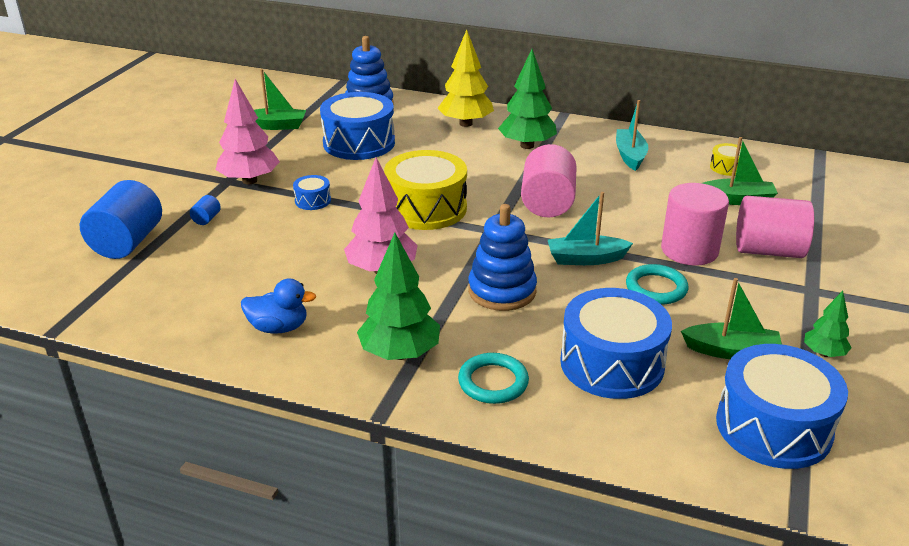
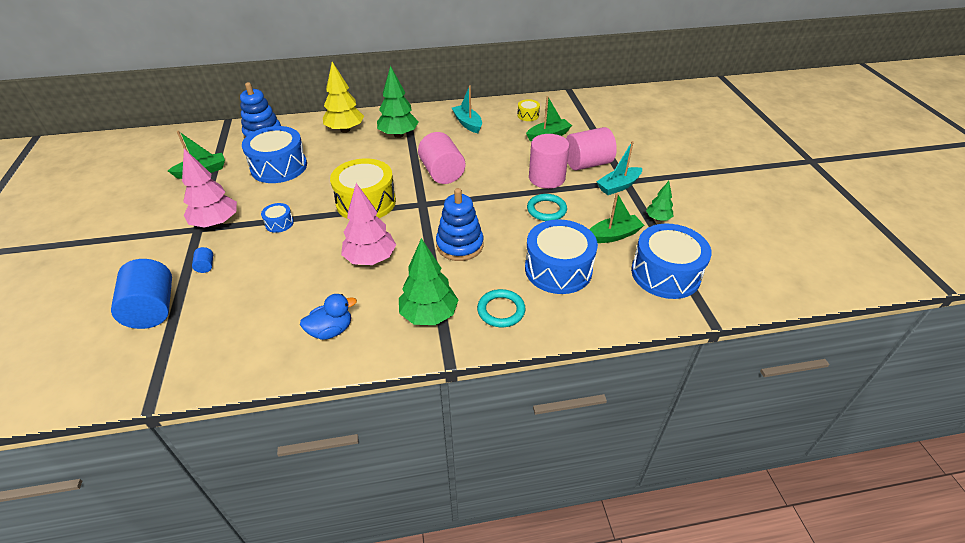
camera: 30 degrees left, 10 degrees up
(585, 259) = (493, 204): turquoise boat -> turquoise boat (618, 186)

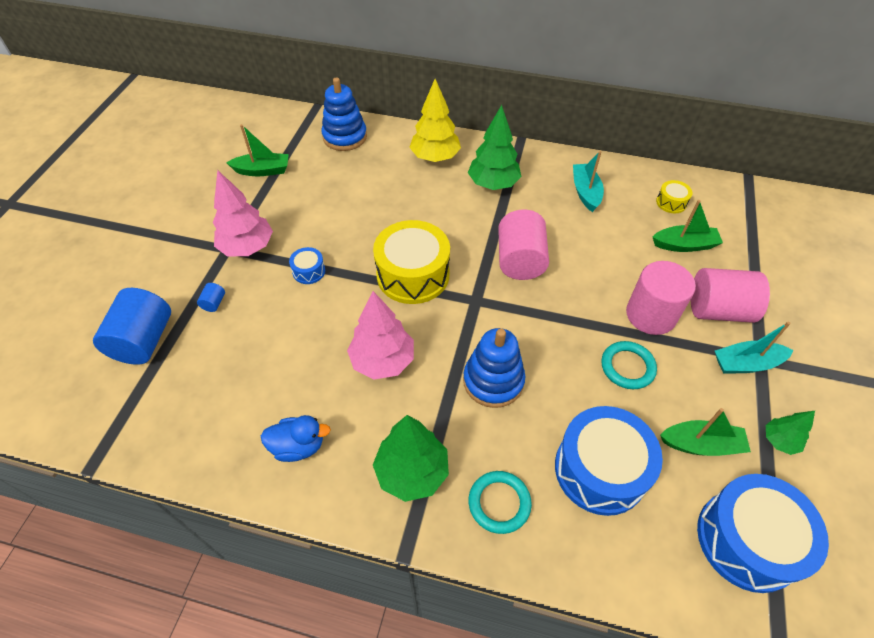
camera: 25 degrees right, 10 degrees up
(279, 167) = (341, 189): blue drum -> none

